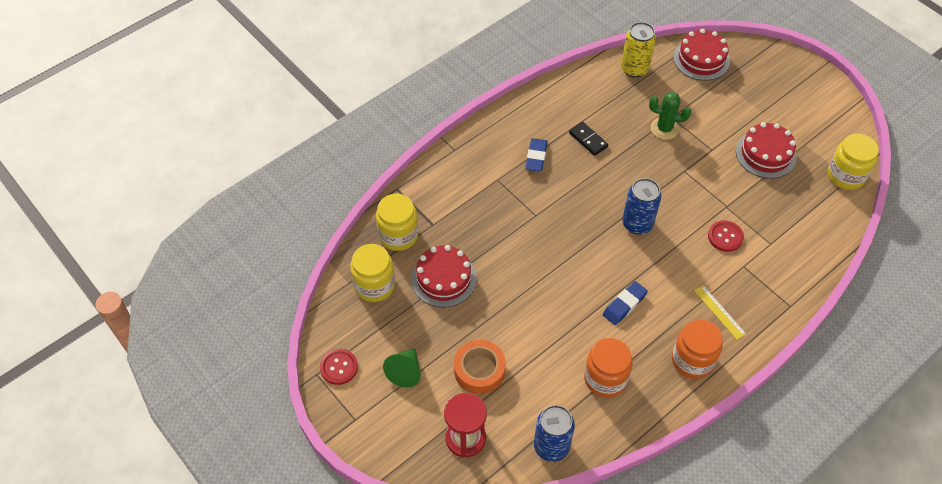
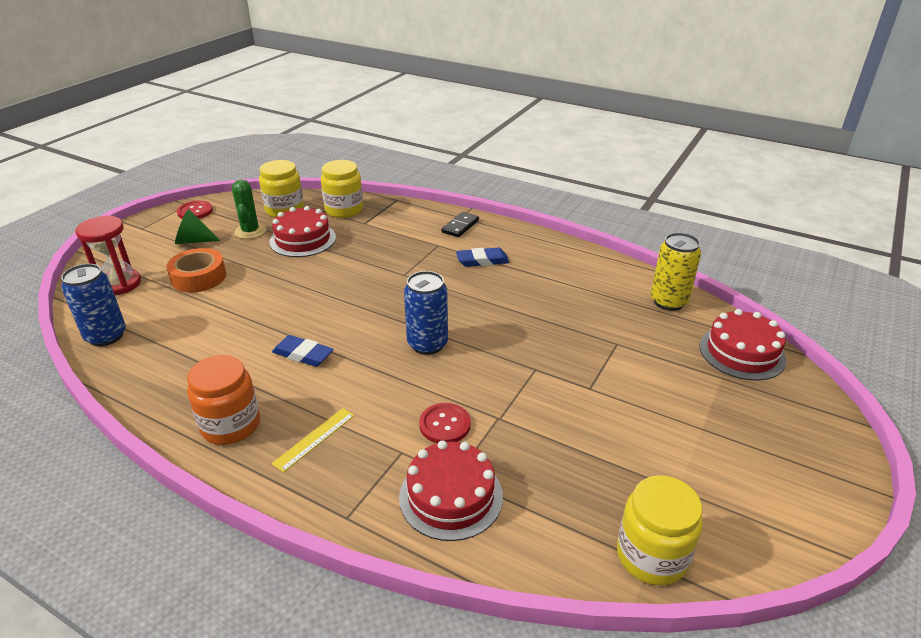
camera: 70 degrees right, 20 degrees down
(588, 140) = (531, 288): black domino -> black domino (460, 226)
(605, 379) = (195, 358): orange jar -> none
(664, 129) = (592, 341): green cactus -> green cactus (250, 231)
(765, 154) = (622, 444): red cake -> red cake (451, 496)

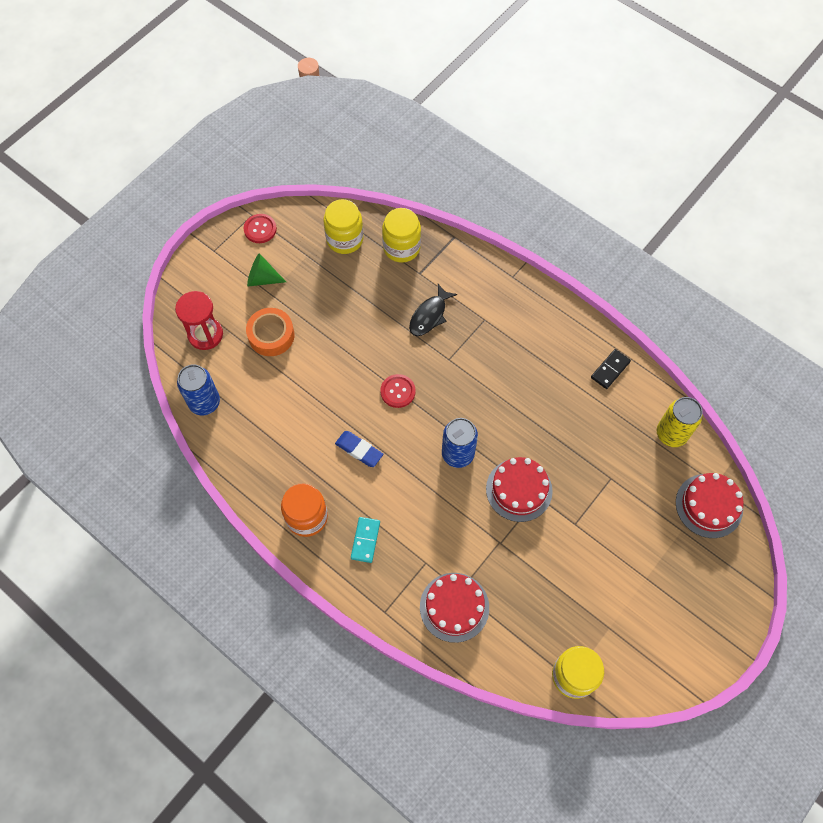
camera: 10 degrees right, 30 degrees up
(250, 231) = (313, 271): green cactus -> none
(303, 239) = (361, 292): red cake -> red cake (519, 490)
(314, 439) = (365, 540): yellow ruler -> turquoise domino
(378, 247) = (429, 315): none -> black fish
(445, 425) = (459, 542): red button -> red button (398, 391)
(460, 226) = (510, 293): black domino -> black domino (610, 370)
(482, 261) = (521, 350): blue eraser -> none

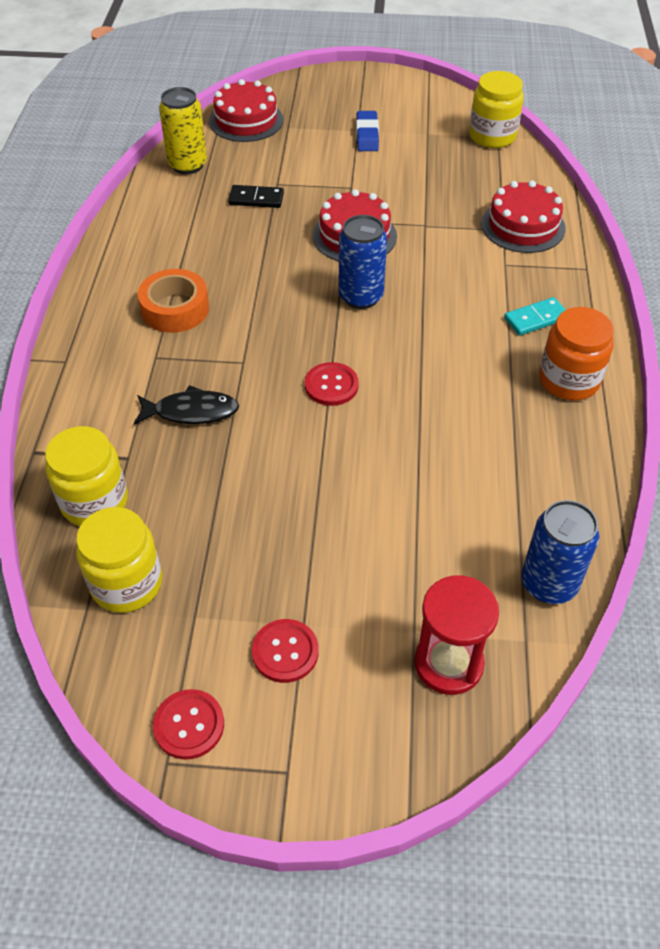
camera: 125 degrees left, 15 degrees down
(262, 279) = (285, 652): green cone -> red button
(271, 335) = (373, 572): orange tape -> orange tape (175, 309)
(359, 450) = (442, 379): blue eraser -> blue eraser (367, 135)
(610, 370) = (143, 230): black domino -> black domino (256, 199)

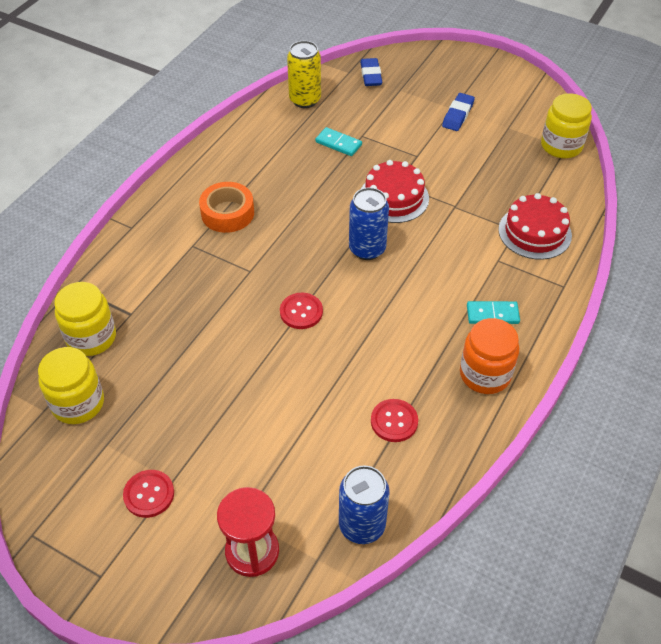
camera: 25 degrees right, 0 degrees up
(189, 725) = (59, 516): red button -> red button (394, 421)
(191, 412) = (192, 296): black fish -> none
(246, 120) = (371, 75): red cake -> blue eraser
(256, 199) = (338, 143): black domino -> turquoise domino

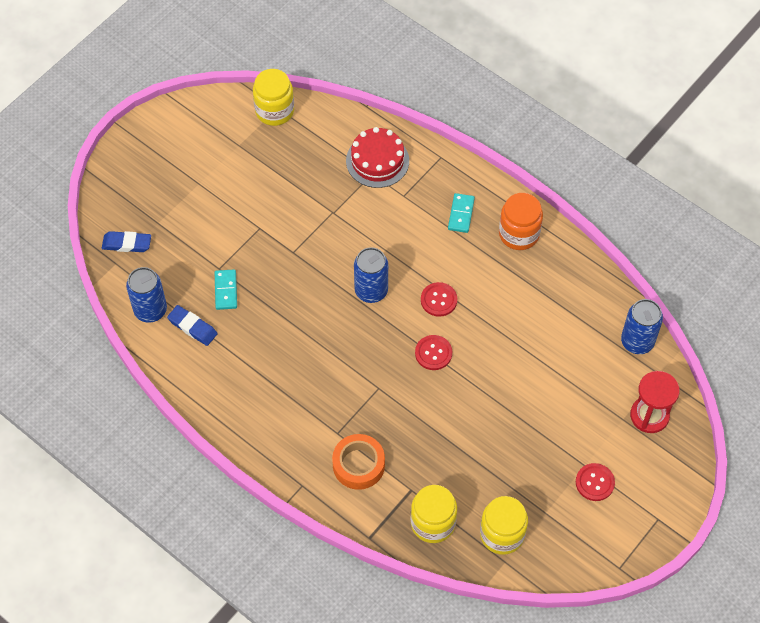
camera: 80 degrees left, 10 degrees up
(227, 213) = (301, 399): orange tape -> orange tape (358, 465)
(305, 100) = (150, 310): yellow can -> blue can
(338, 143) = (225, 290): turquoise domino -> turquoise domino turned 45 degrees counterclockwise
(394, 197) = (311, 258): red cake -> none
(394, 421) = (553, 304): red button -> red button (438, 300)
(458, 115) = (210, 181): blue eraser -> blue eraser (192, 327)

